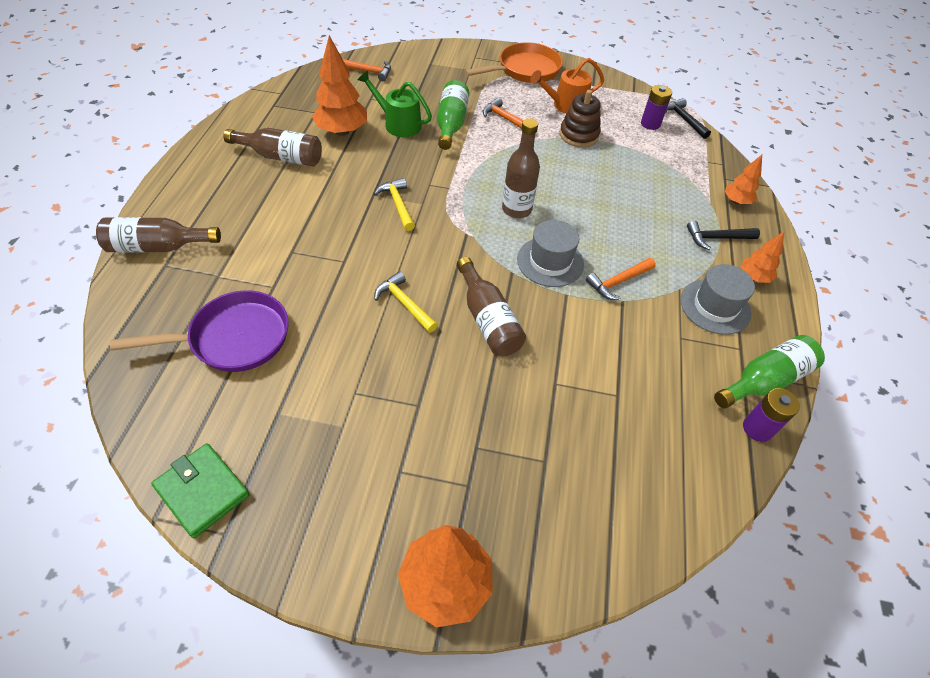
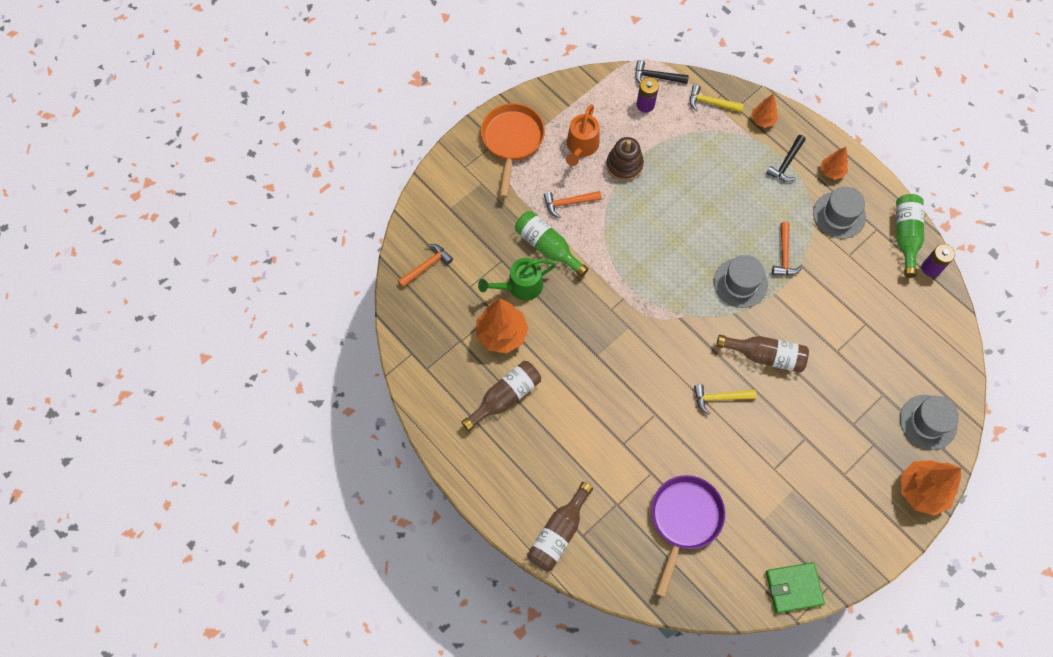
camera: 50 degrees left, 15 degrees up
(398, 204) = (619, 344): yellow hammer -> yellow hammer (711, 103)
(516, 209) = (677, 268): brown bottle -> none
(552, 536) = (928, 422): none -> grey hat

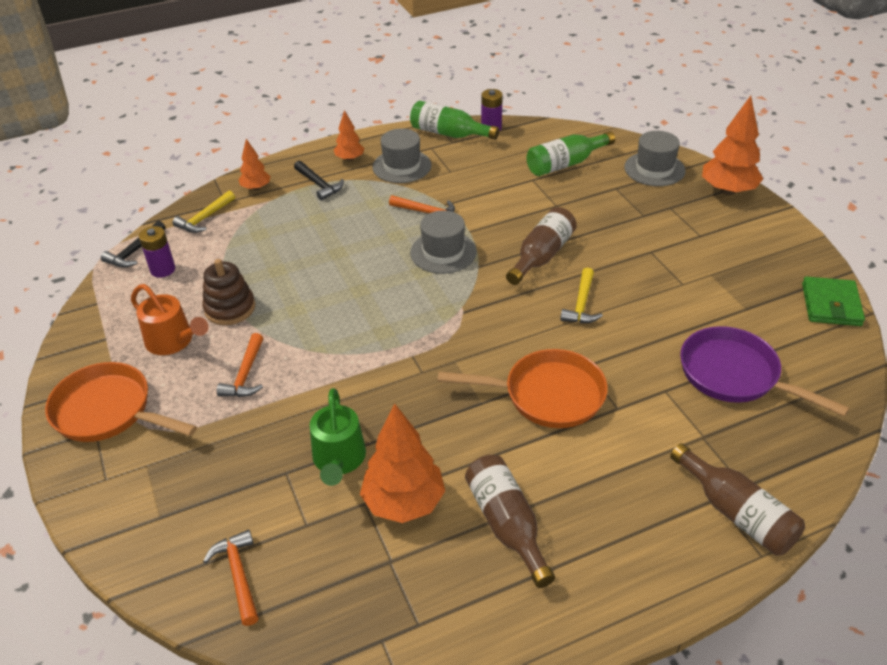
camera: 70 degrees left, 25 degrees down
(547, 247) = (297, 414): green bottle -> green bottle (565, 164)
(618, 395) = (546, 395): none -> orange pan

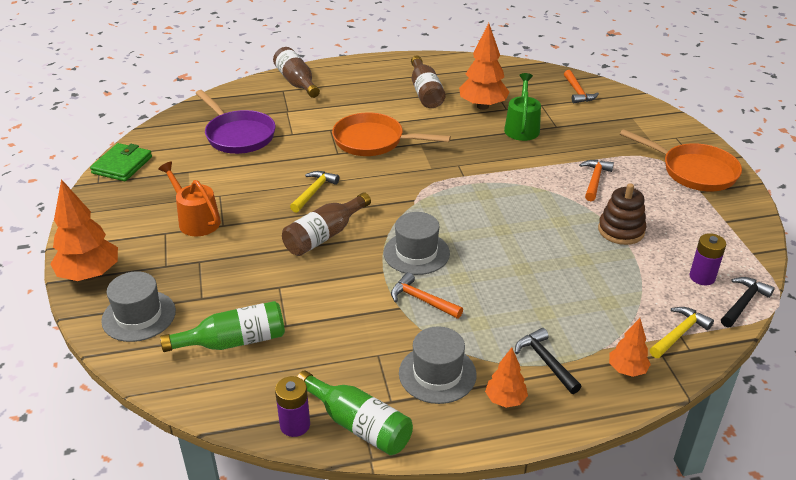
camera: 170 degrees left, 5 degrees down
(173, 341) = (663, 211): orange watering can -> orange watering can (196, 220)

